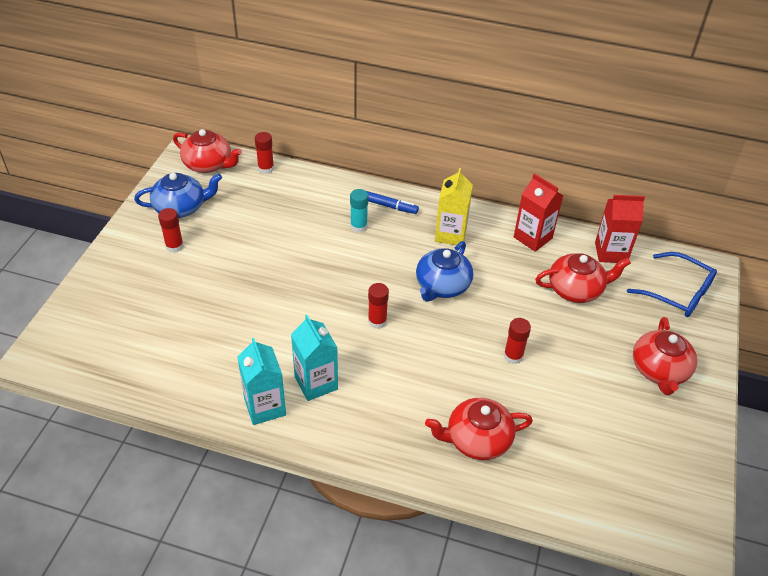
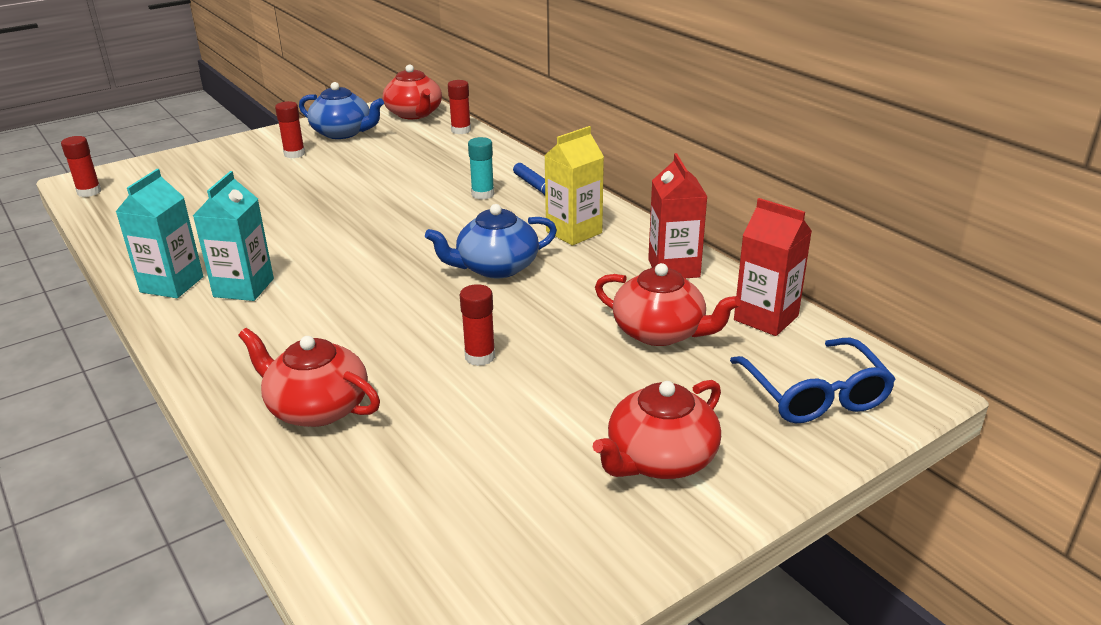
camera: 40 degrees right, 15 degrees down
(377, 321) = (380, 268): red glue stick -> red glue stick (89, 192)

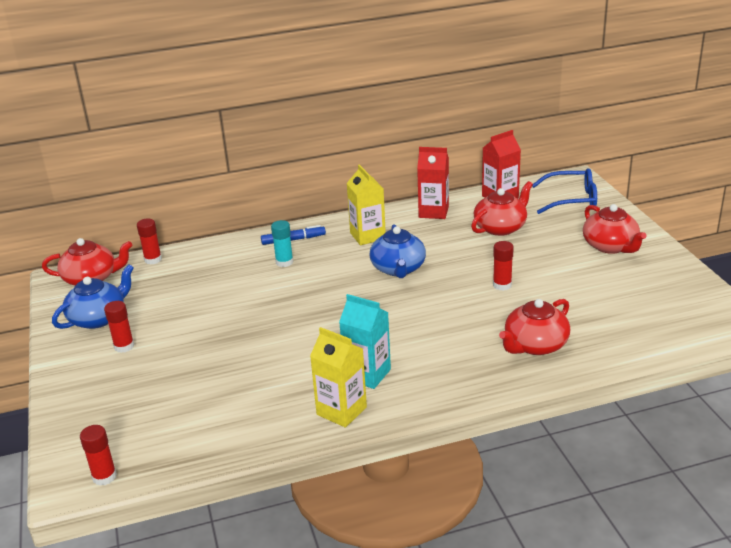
camera: 70 degrees left, 0 degrees up
(172, 284) = (341, 411): turquoise carton -> yellow carton

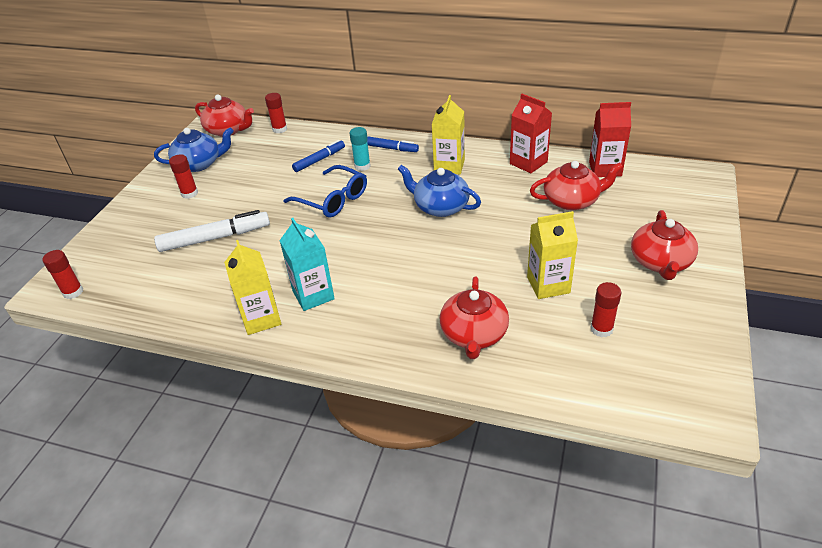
camera: 35 degrees right, 10 degrees up
(207, 371) = (215, 238): none -> white marker
(233, 271) = (319, 160): none -> blue marker
(398, 269) = (440, 207): blue teapot -> blue teapot turned 90 degrees clockwise
(502, 285) = (510, 260): red glue stick -> red glue stick (601, 329)
(535, 345) = (474, 334): red teapot -> red teapot turned 75 degrees counterclockwise
(550, 291) = (548, 285): none -> yellow carton
(571, 200) = (673, 196): blue glasses -> blue glasses (332, 199)

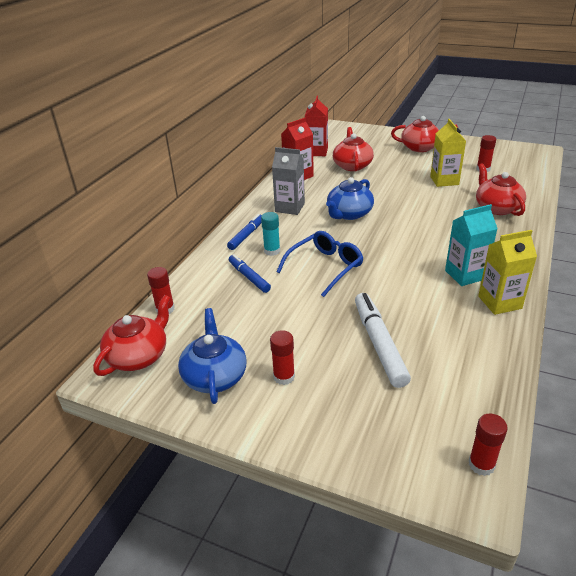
camera: 85 degrees left, 5 degrees down
(449, 166) = (290, 207): yellow carton -> grey carton
(474, 334) = (497, 208): red teapot -> red teapot turned 120 degrees counterclockwise

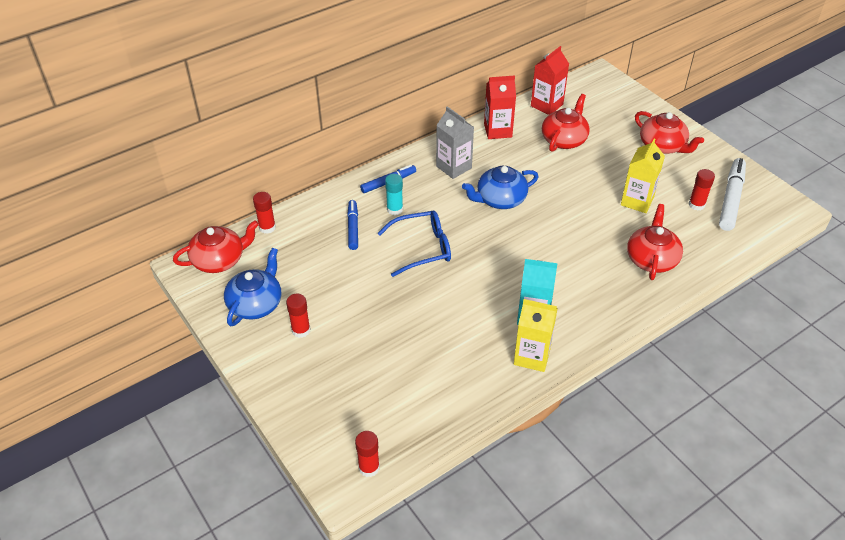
camera: 30 degrees right, 10 degrees up
(379, 344) = (394, 341): white marker -> white marker (731, 199)

